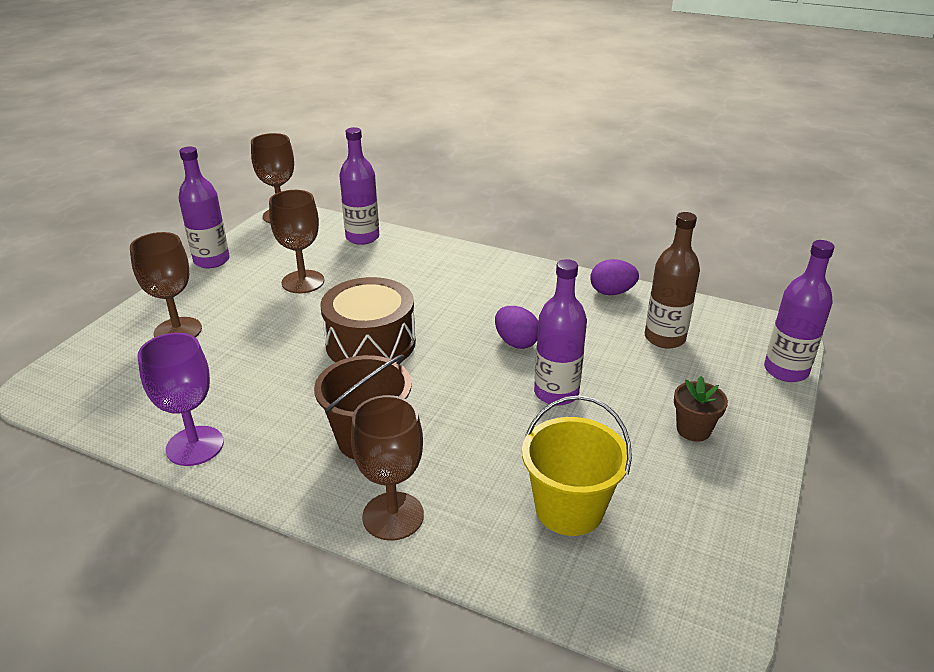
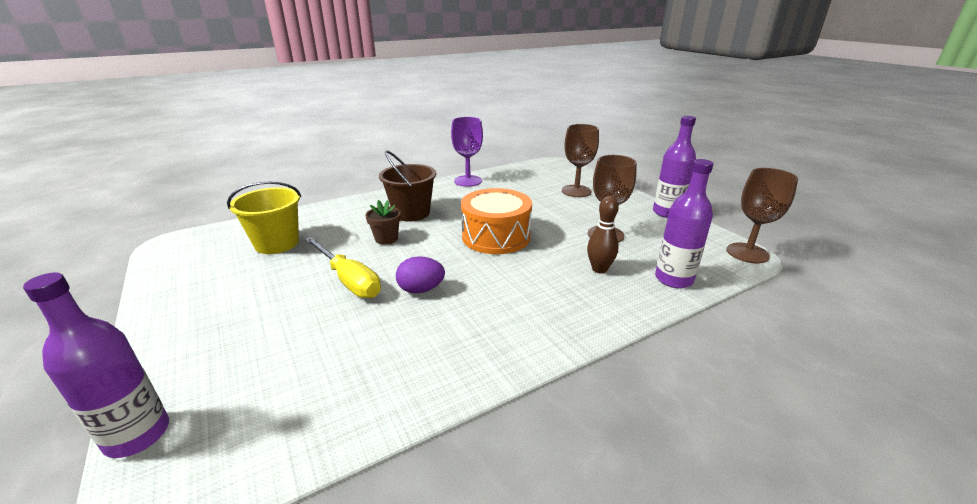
camera: 125 degrees right, 5 degrees down
(370, 343) = (496, 236): brown drum -> orange drum
(380, 269) = (599, 269): none -> brown bowling pin
(393, 516) = (356, 205): brown goblet -> none
(556, 393) = (348, 280): purple bottle -> yellow screwdriver
(611, 292) = (414, 393): purple egg -> none
(664, 338) = (305, 378): brown bottle -> none
(693, 430) = (223, 317): brown flower pot -> brown flower pot (386, 239)

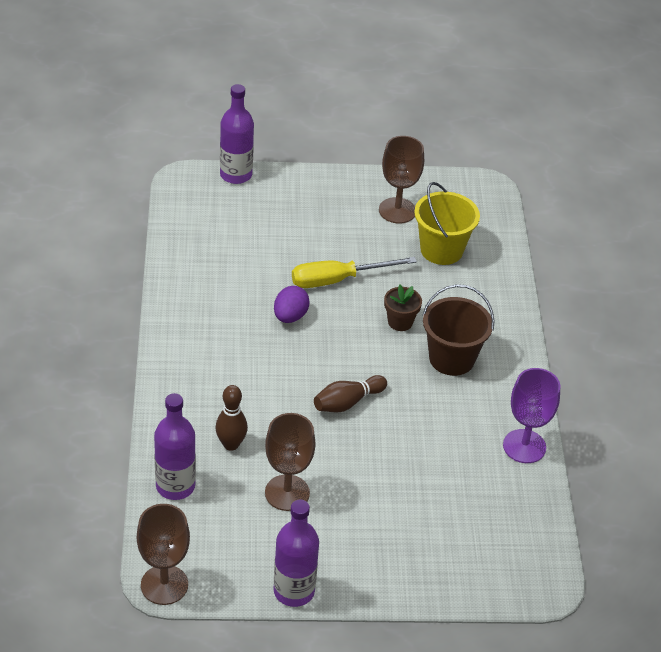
camera: 115 degrees right, 15 degrees up
(496, 236) = (347, 402): orange drum -> brown bowling pin
(576, 191) = (417, 541): brown goblet -> brown goblet (397, 210)

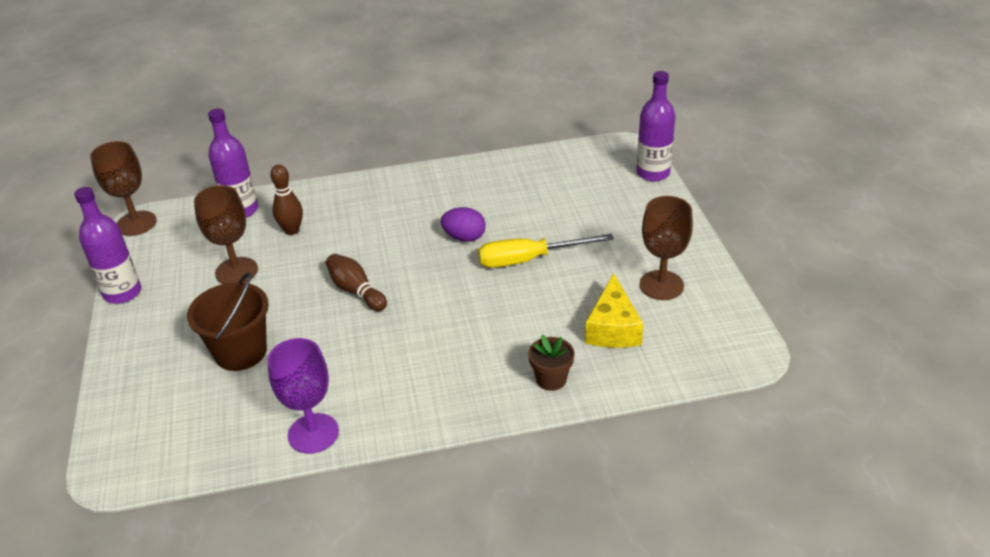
camera: 85 degrees right, 5 degrees down
(338, 280) = (529, 259): yellow screwdriver -> yellow screwdriver turned 75 degrees counterclockwise
(400, 322) = (482, 311): brown flower pot -> brown flower pot (551, 379)
(441, 250) = (612, 328): yellow bucket -> yellow cheese
(451, 358) = (438, 357): brown bucket -> brown bucket (240, 352)

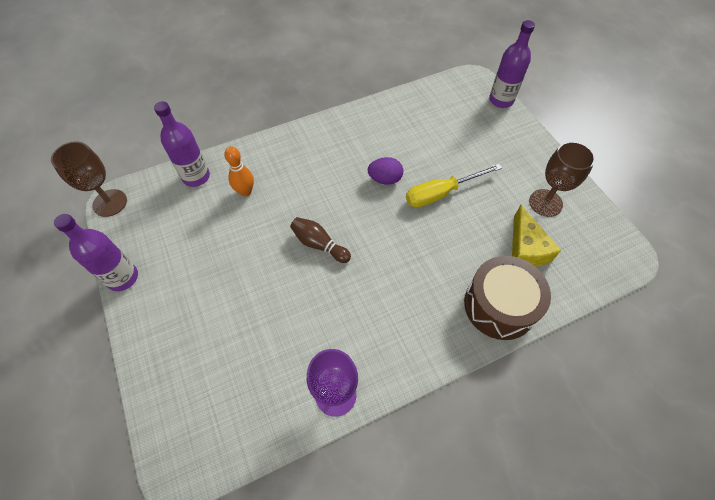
camera: 15 degrees left, 20 degrees up
(236, 271) = (213, 240): brown goblet -> none
(240, 352) = (246, 322): brown bucket -> none
(292, 230) = (245, 191): brown bowling pin -> orange bowling pin
(551, 379) = (499, 305): brown flower pot -> brown drum

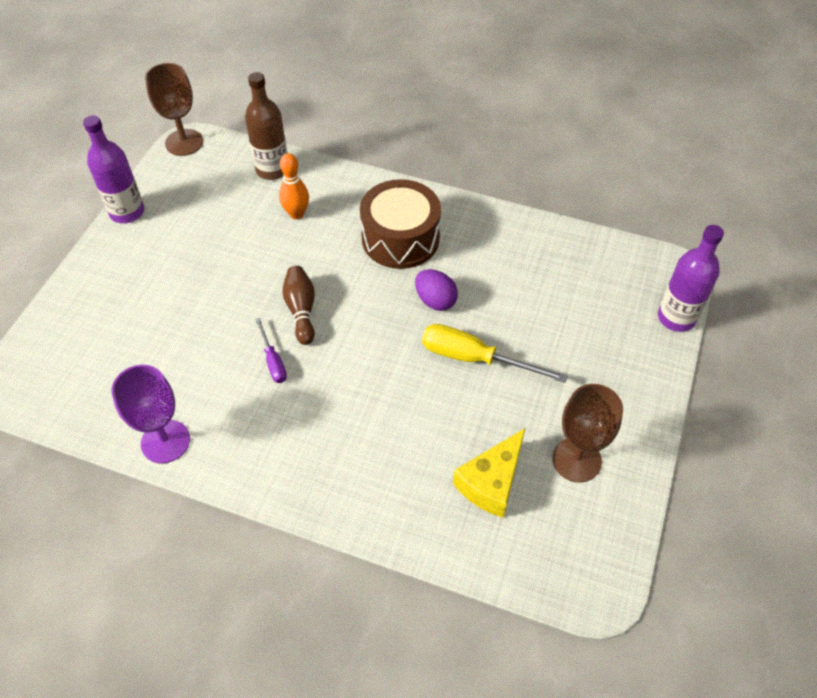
camera: 45 degrees right, 5 degrees down
(196, 177) = (272, 169): purple bottle -> brown bottle
(339, 287) = (273, 361): none -> purple screwdriver
(499, 305) = (392, 506): brown drum -> brown drum (400, 238)

